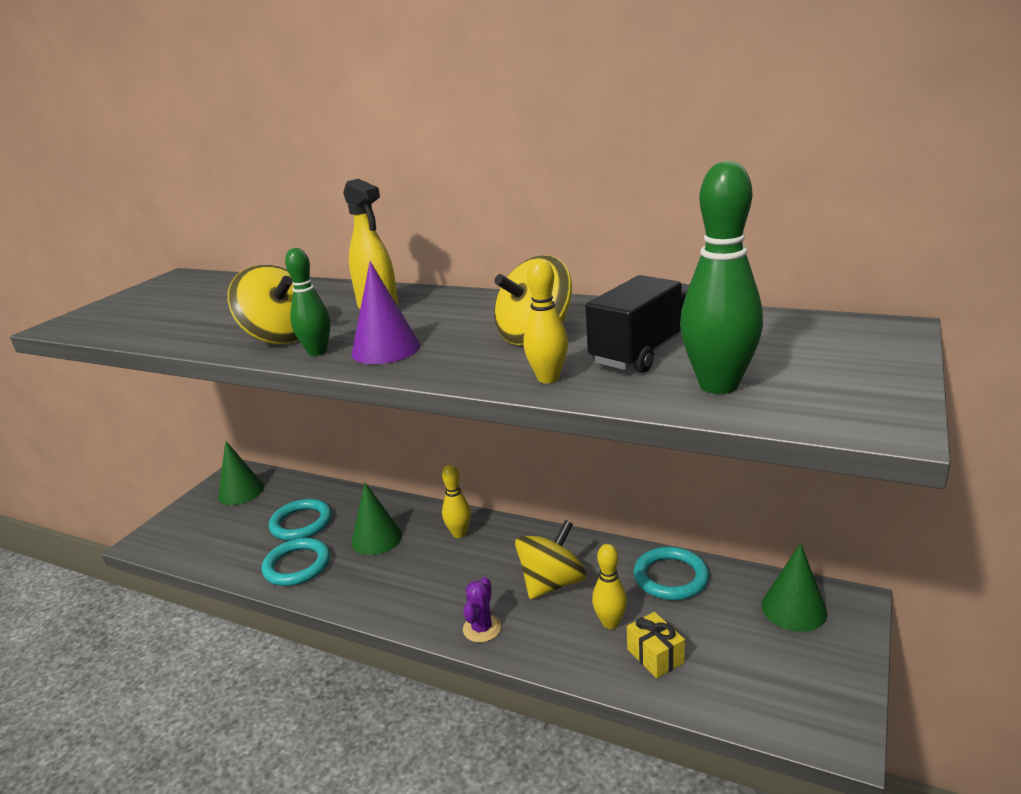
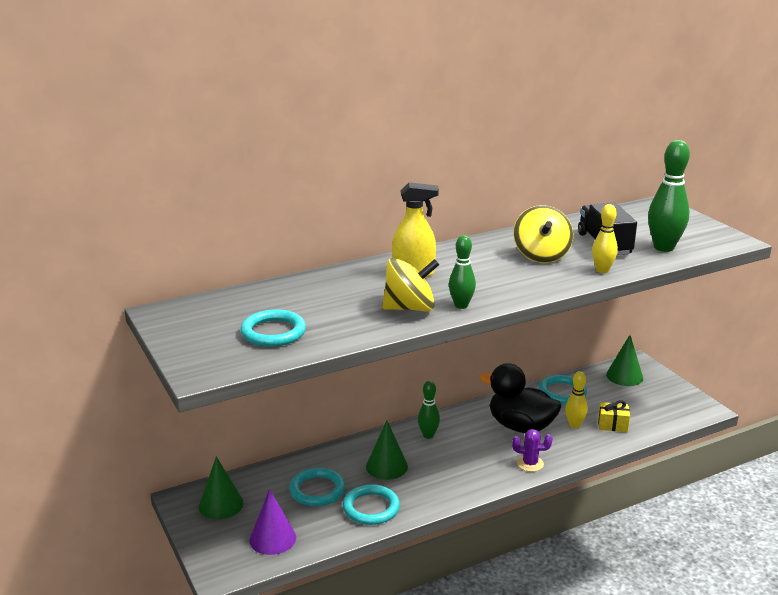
camera: 55 degrees left, 0 degrees up
(167, 315) = (273, 332): none -> turquoise ring
(386, 349) = (493, 289): purple cone -> purple cone (272, 538)
(459, 533) = (428, 435): yellow bowling pin -> green bowling pin
(482, 628) = (530, 464): purple cactus -> purple cactus turned 45 degrees counterclockwise
(552, 583) = (520, 426): yellow spinning top -> black duck

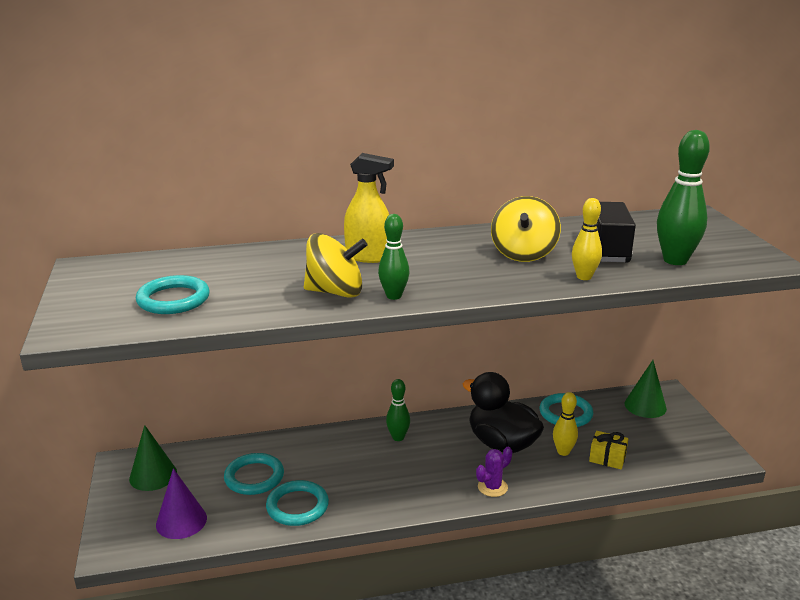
camera: 15 degrees right, 0 degrees up
(386, 466) = (337, 464): green cone -> none
(530, 464) = (492, 487): purple cactus -> purple cactus turned 60 degrees counterclockwise

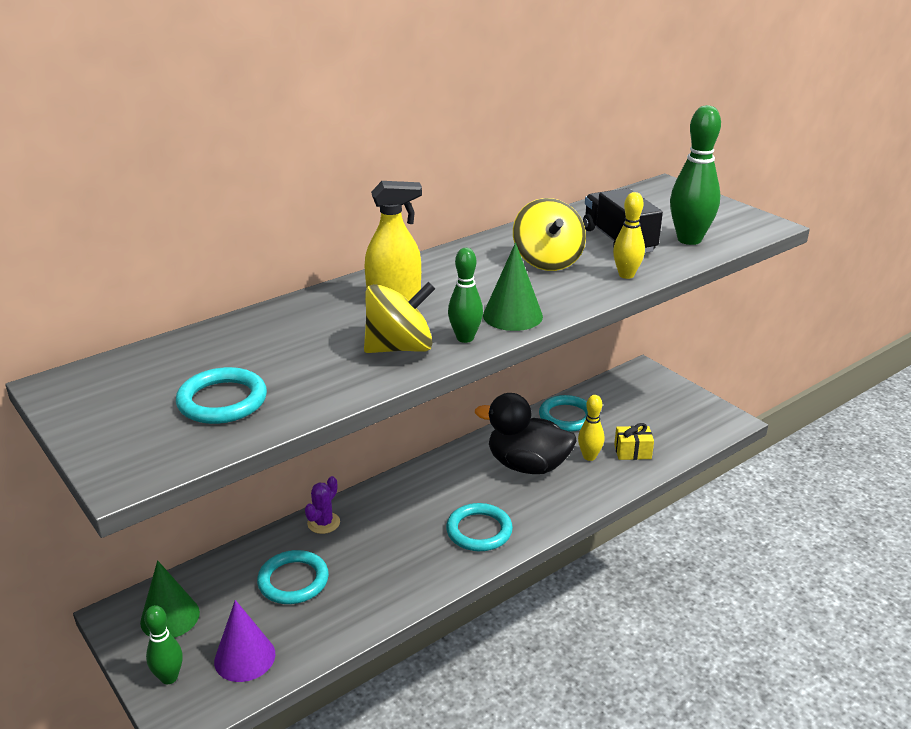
camera: 25 degrees left, 5 degrees up
(297, 506) = (365, 597): turquoise ring -> turquoise ring (479, 531)
(398, 437) = (419, 489): green bowling pin -> green bowling pin (169, 677)
(492, 487) = (547, 513): purple cactus -> purple cactus (323, 523)
(645, 406) = (633, 389): green cone -> green cone (512, 315)

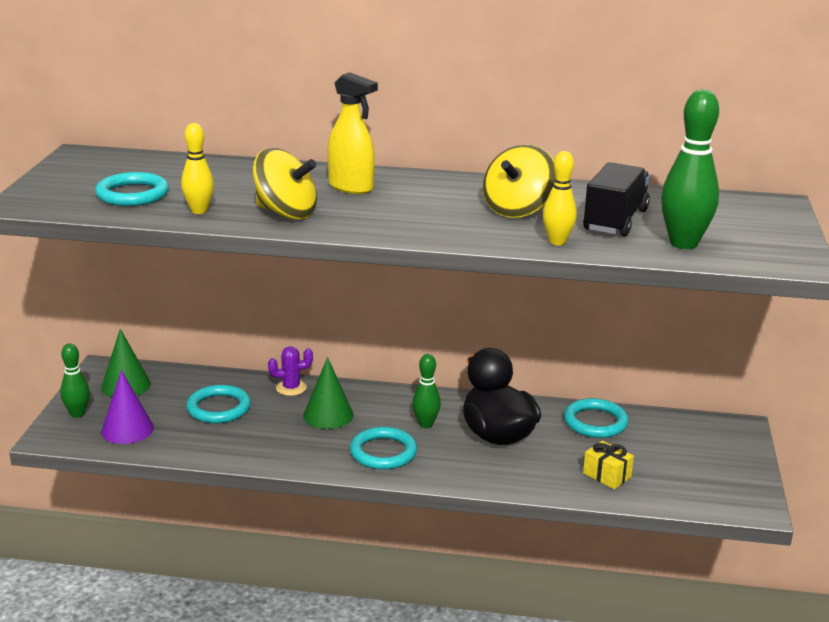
camera: 45 degrees right, 5 degrees down
(465, 338) = (338, 226): green bowling pin -> green bowling pin (425, 424)
(512, 315) = (403, 228): green cone -> green cone (328, 415)
(589, 457) = (560, 458): yellow bowling pin -> yellow bowling pin (199, 211)

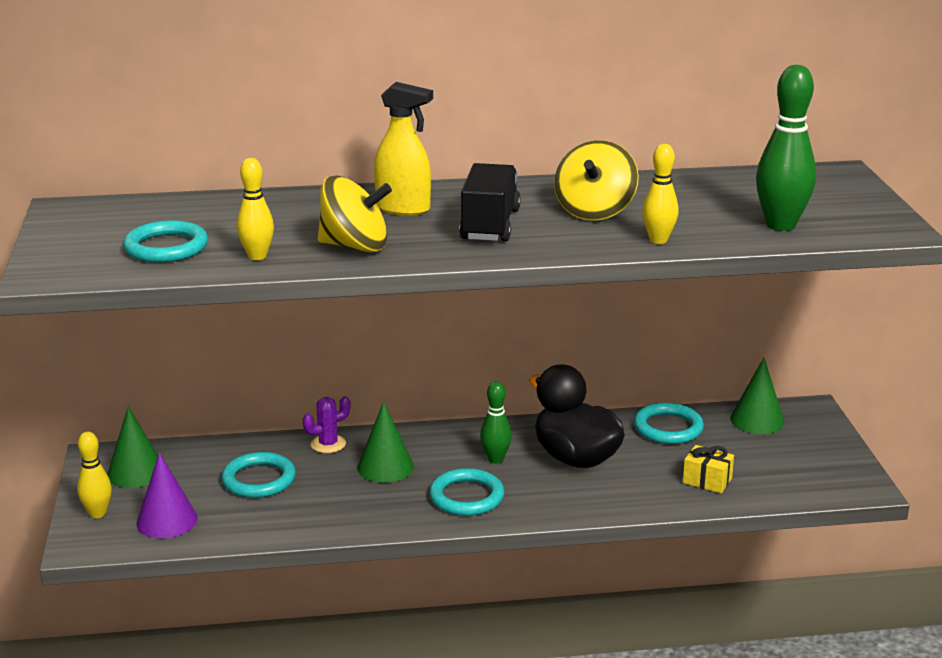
camera: 15 degrees left, 0 degrees up
(77, 414) = (97, 513): green bowling pin -> yellow bowling pin
(615, 220) = (699, 210): black truck -> black truck (490, 225)
(682, 428) = (757, 420): none -> green cone

